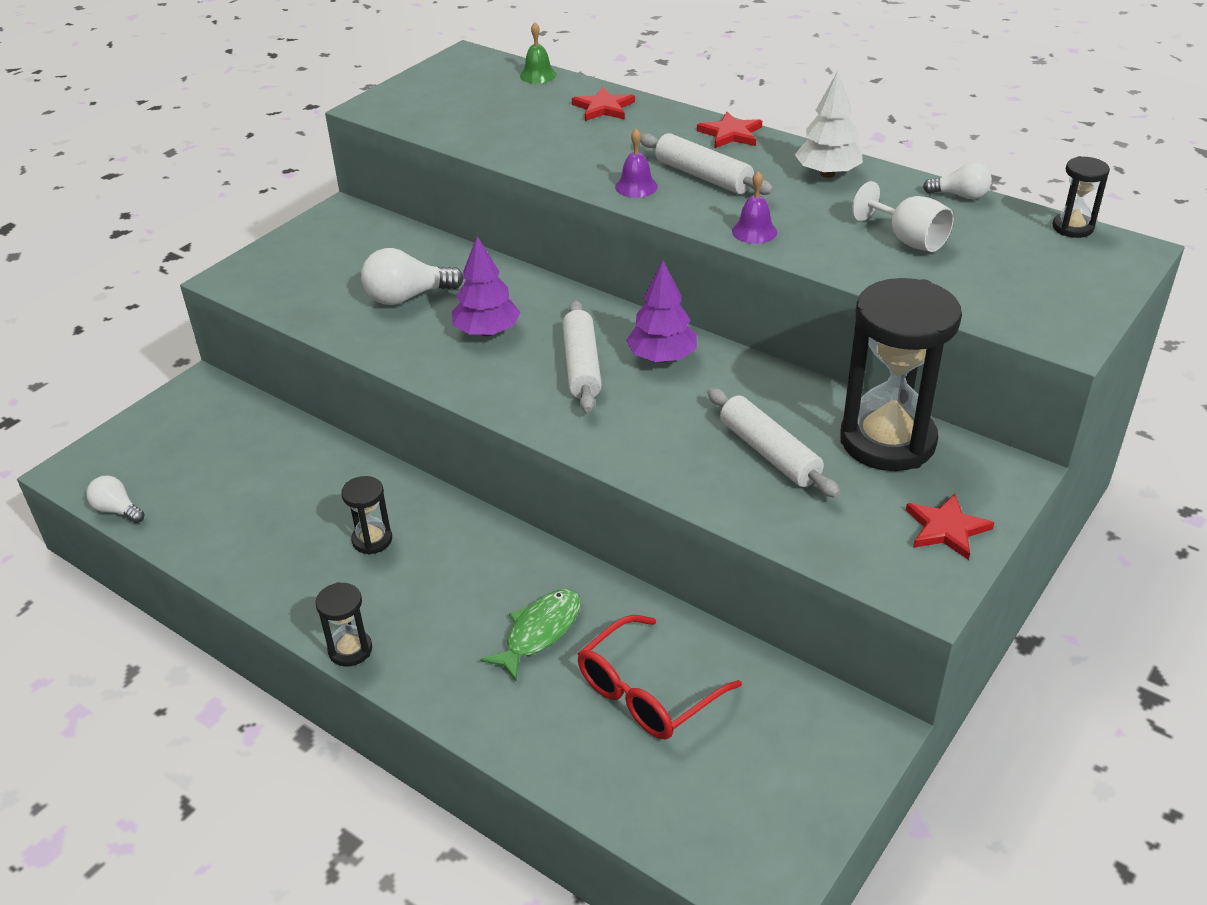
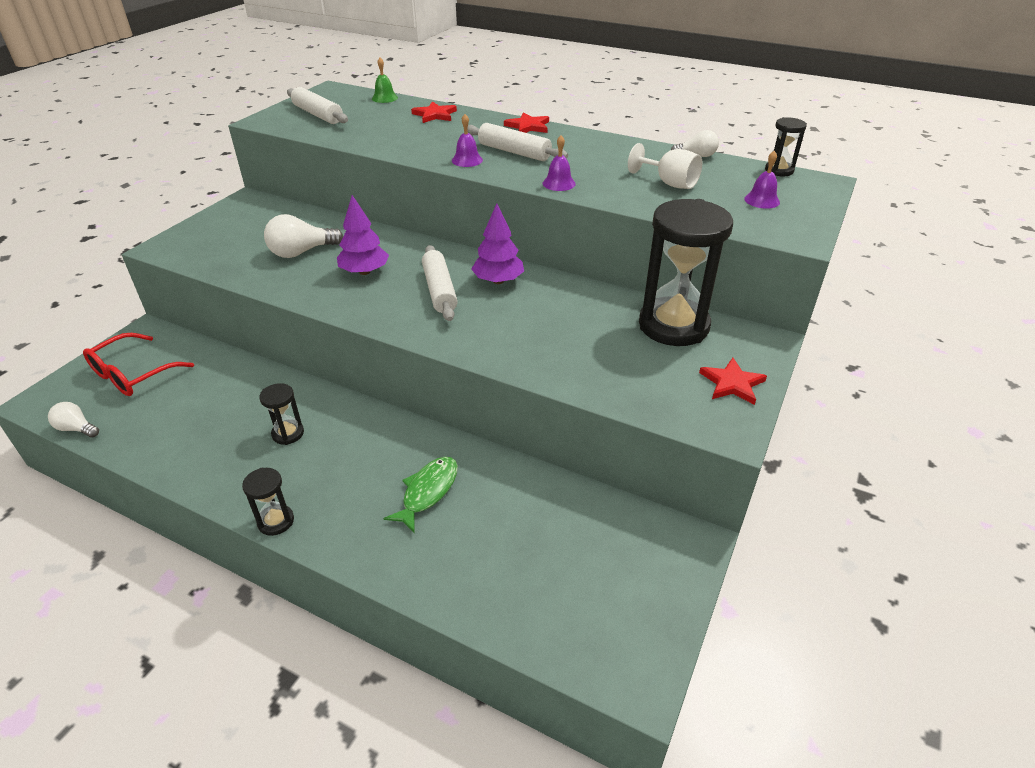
camera: 10 degrees left, 0 degrees up
(646, 693) = (518, 531): red glasses -> red glasses (132, 374)
(769, 453) = (590, 340): white rolling pin -> white rolling pin (318, 114)
(827, 174) = (601, 147): white tree -> none
(1031, 275) = (762, 200): none -> purple bell

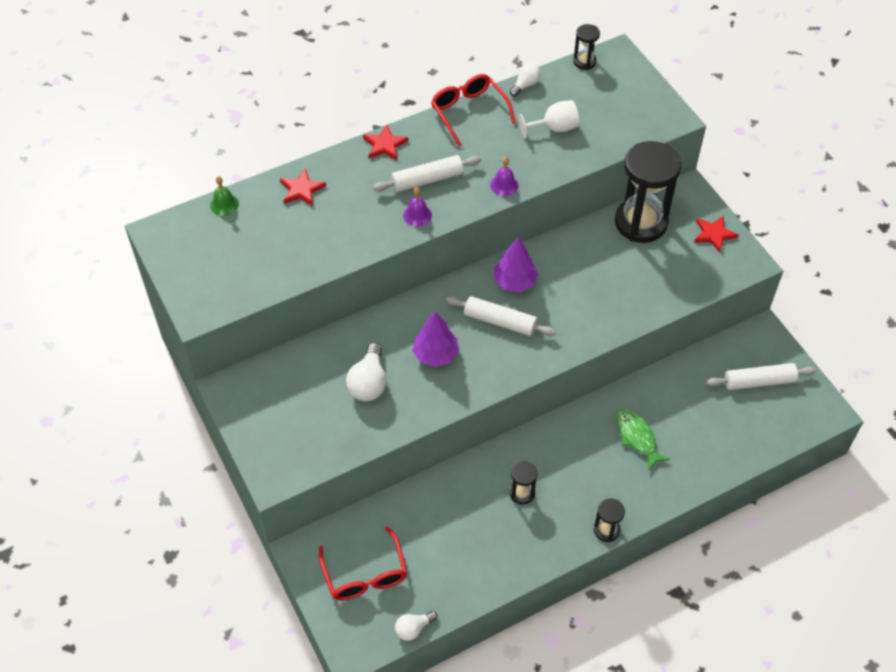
camera: 55 degrees left, 15 degrees up
(318, 114) = (222, 268): white rolling pin -> white rolling pin (759, 381)
(620, 144) = (468, 112): none -> red glasses
(762, 200) = (616, 100): purple bell -> none

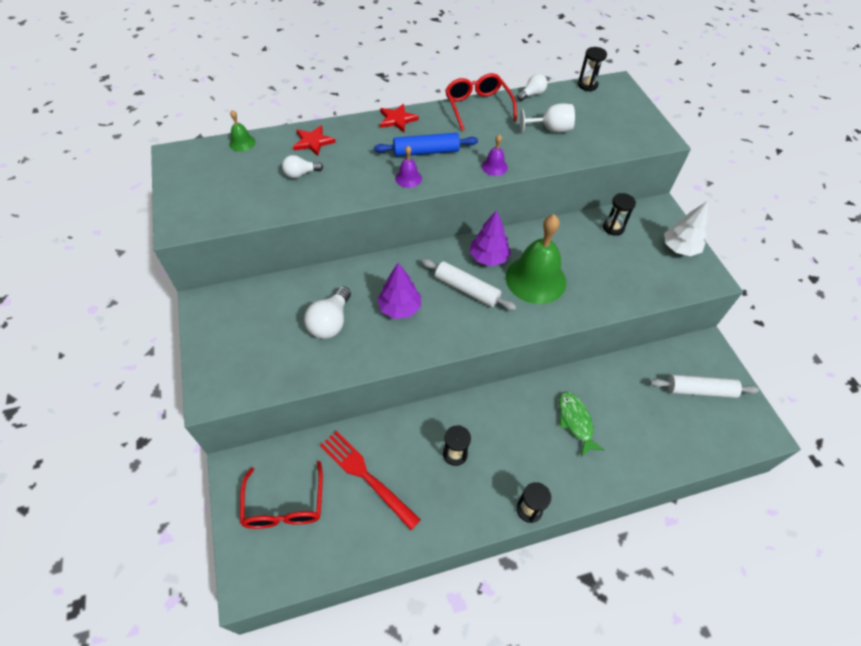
camera: 10 degrees right, 0 degrees up
(413, 629) = (313, 575): white light bulb -> white light bulb (301, 174)
(427, 180) = (426, 152): white rolling pin -> blue rolling pin
(438, 532) = (366, 476): none -> red fork
(569, 297) = (535, 279): none -> green bell
(641, 222) = (613, 228): black hourglass -> black hourglass, size x0.45
(714, 234) = (679, 248): red star -> white tree

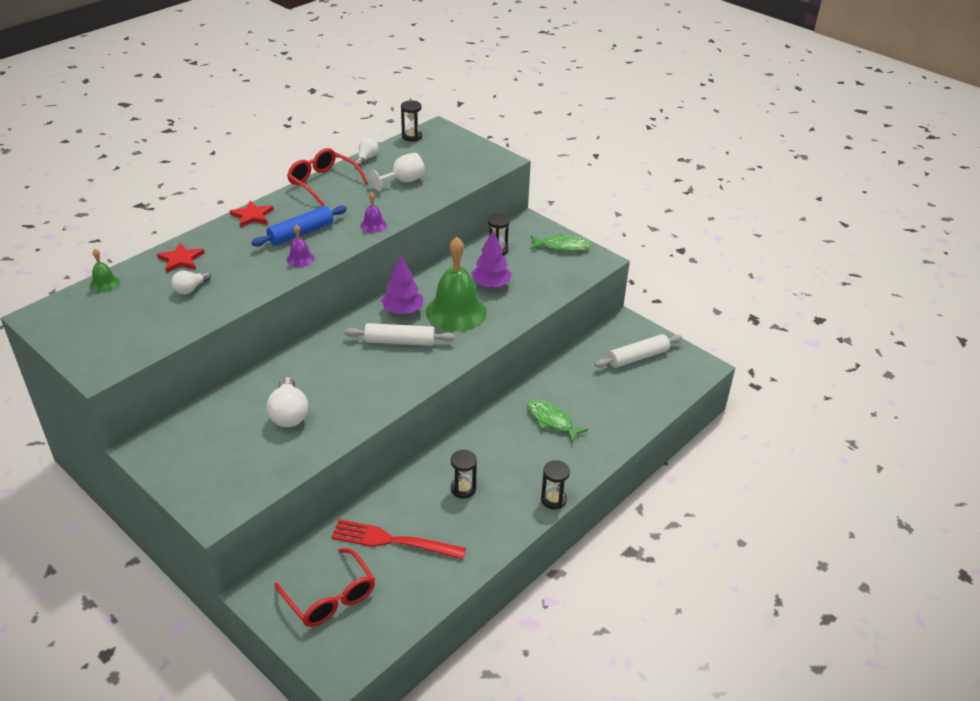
camera: 30 degrees left, 15 degrees down
(399, 308) = (347, 378): purple tree -> purple tree (491, 285)
(679, 248) = (562, 247): white tree -> green fish

